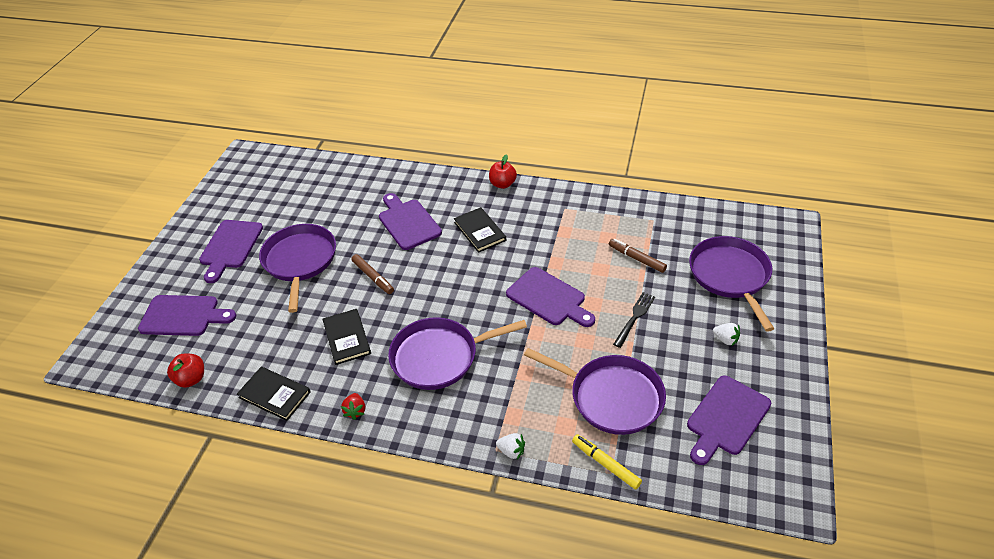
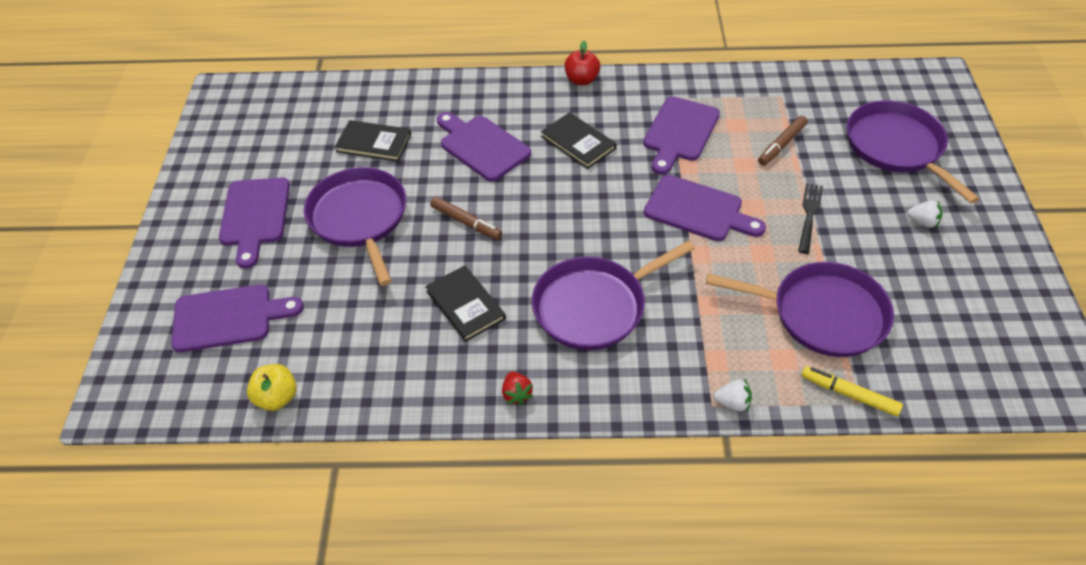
camera: 15 degrees left, 5 degrees up
(191, 379) = (277, 398): red apple -> yellow apple
(274, 395) = (401, 395): black book -> black book (374, 143)
(636, 259) = (782, 145): brown marker -> brown marker turned 75 degrees counterclockwise
(726, 418) = (961, 312): purple cutting board -> purple cutting board (679, 132)

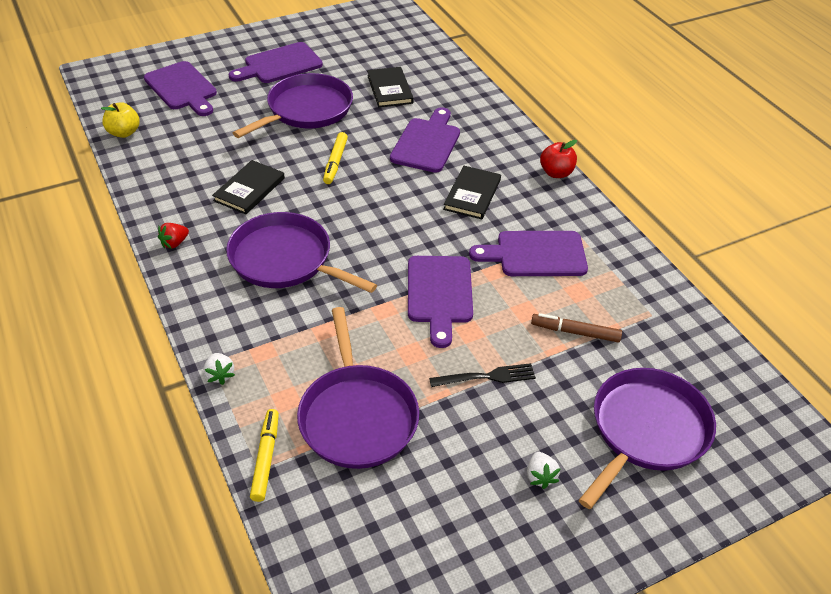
camera: 60 degrees right, 5 degrees down
(466, 222) = (335, 162): brown marker -> yellow marker

